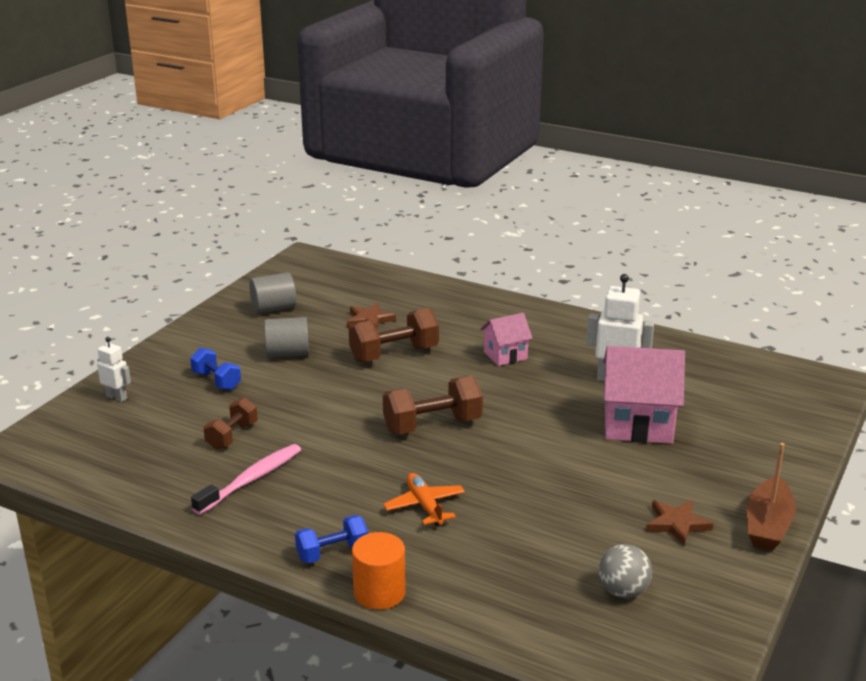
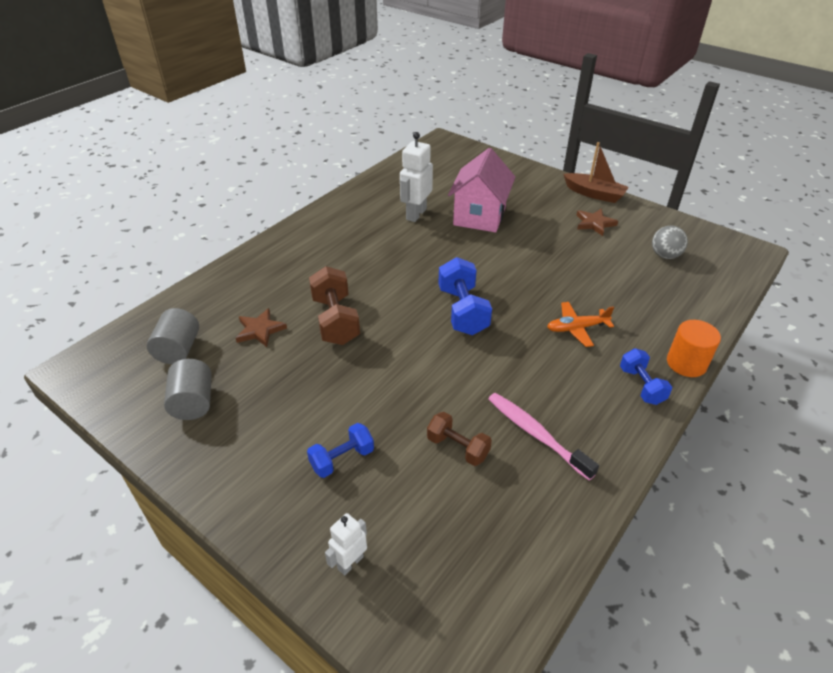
camera: 80 degrees left, 15 degrees up
(287, 354) = (304, 396): grey cylinder -> grey cylinder (178, 349)
(432, 425) = (463, 311): brown dumbbell -> blue dumbbell
(505, 355) = (362, 258): pink house -> none

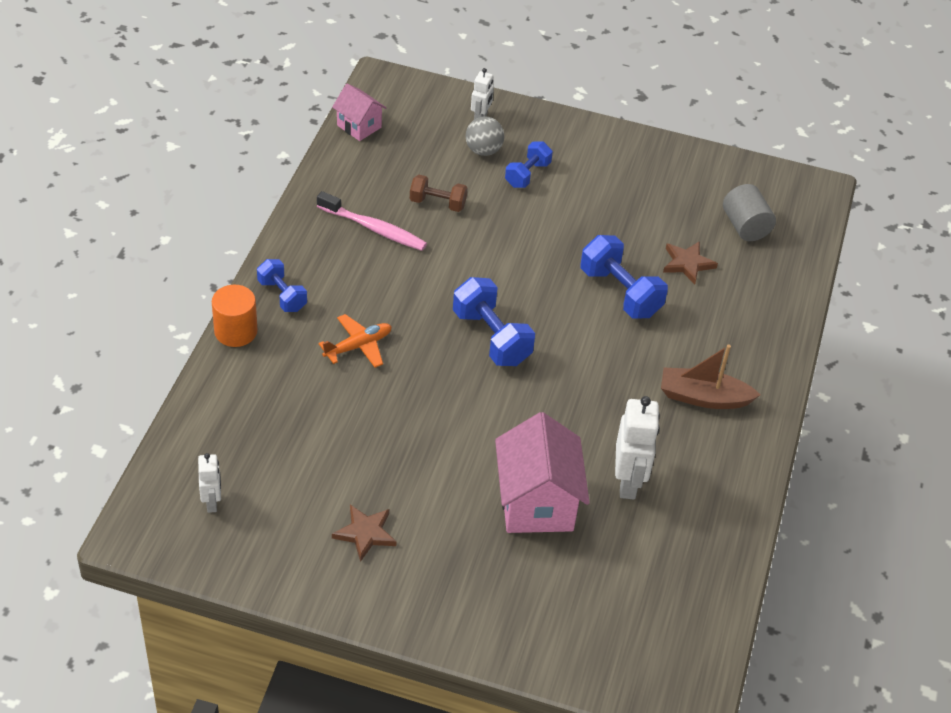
camera: 155 degrees right, 5 degrees up
(193, 402) = (684, 186): grey cylinder -> none
(335, 320) = (620, 293): brown dumbbell -> blue dumbbell
(518, 595) = (359, 126): none -> pink house
(594, 194) = (377, 609): brown boat -> brown boat (703, 397)
(665, 255) = (259, 492): grey ball -> grey ball (483, 150)
(698, 256) = (212, 502): none -> white robot

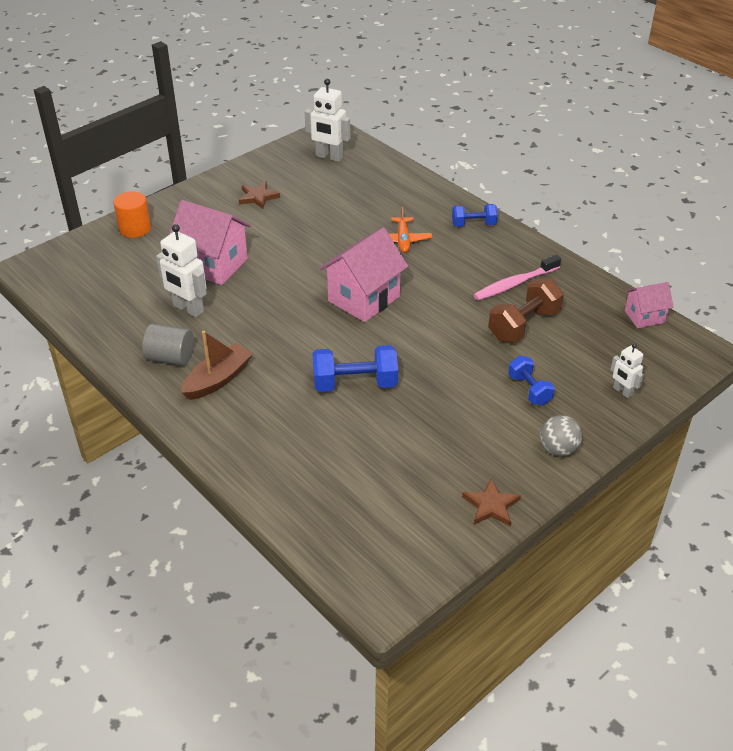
camera: 125 degrees right, 5 degrees down
(212, 502) = (329, 157): white robot -> white robot, size x1.73
(235, 331) = (454, 198): orange cylinder -> orange cylinder (135, 229)
(437, 203) = (523, 325): brown dumbbell -> brown dumbbell, size x1.60
(483, 150) = (576, 376): grey ball -> grey ball (558, 449)
(491, 337) = (363, 299): blue dumbbell -> pink house
(687, 264) = (355, 441): brown star -> brown star (491, 506)
(745, 226) = (371, 507): grey cylinder -> grey cylinder (170, 358)

